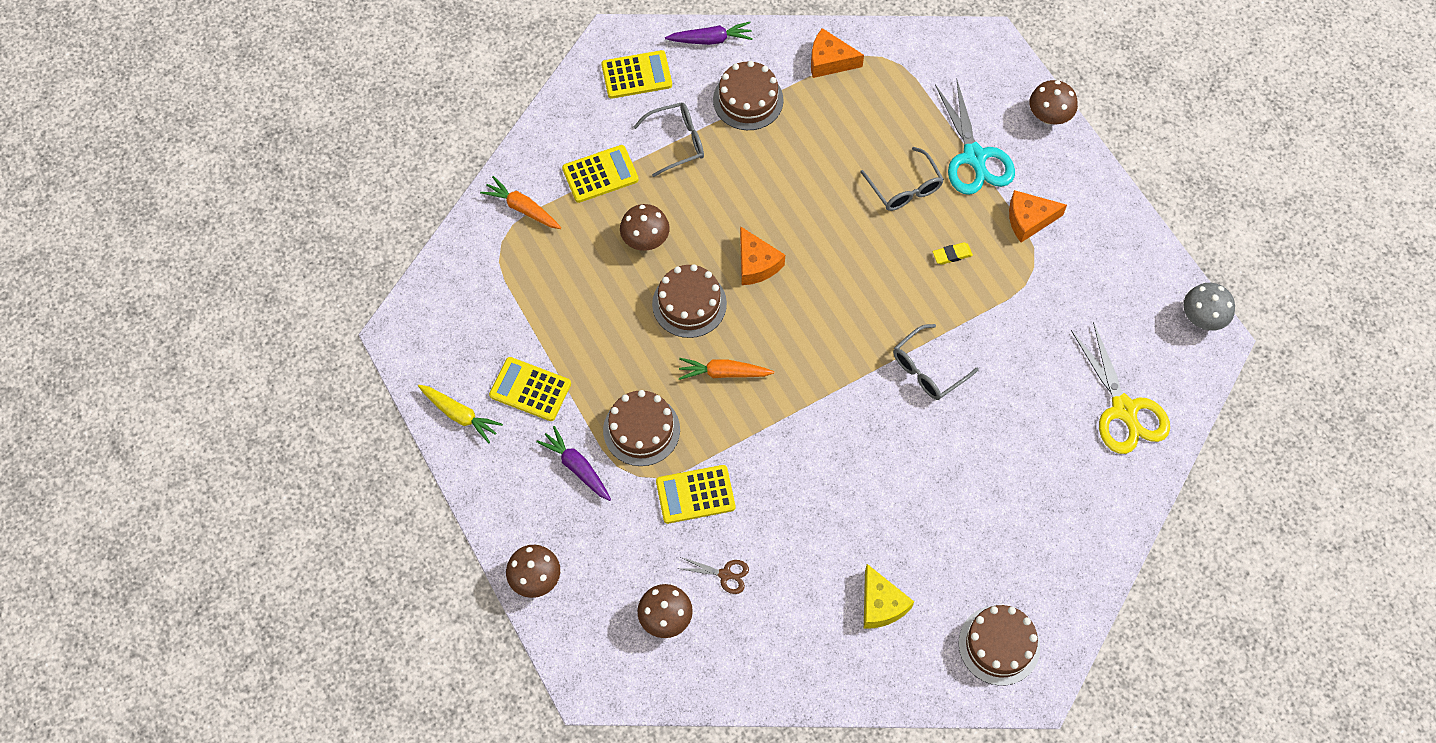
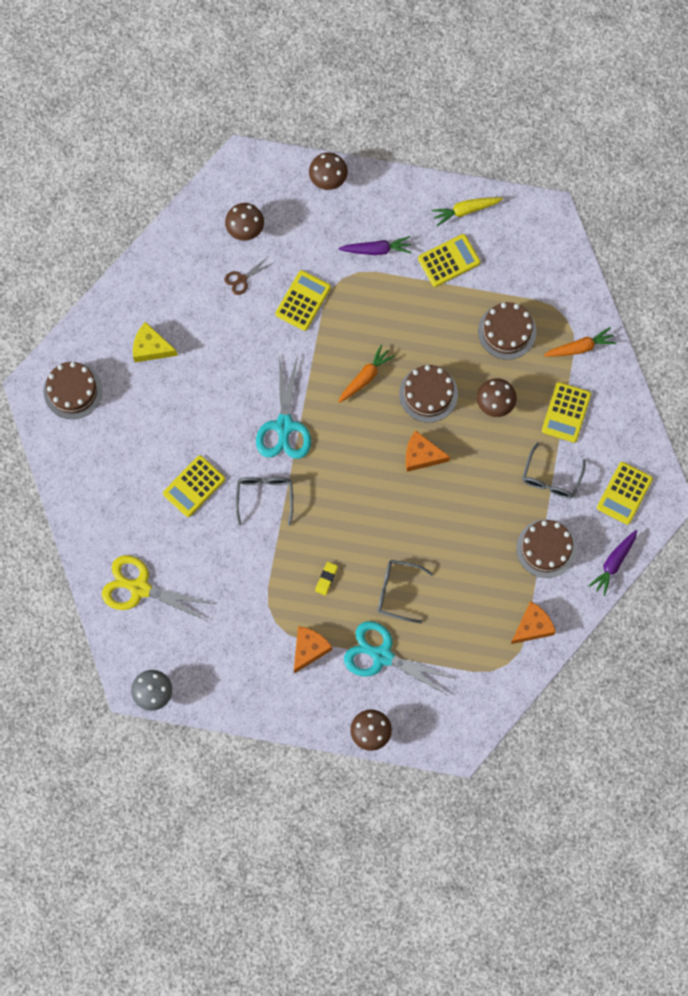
camera: 130 degrees right, 10 degrees up
(641, 430) = (369, 302): brown cake -> brown cake (507, 331)
(842, 408) = (284, 426): none -> turquoise scissors
(980, 442) = (194, 486): none -> yellow calculator

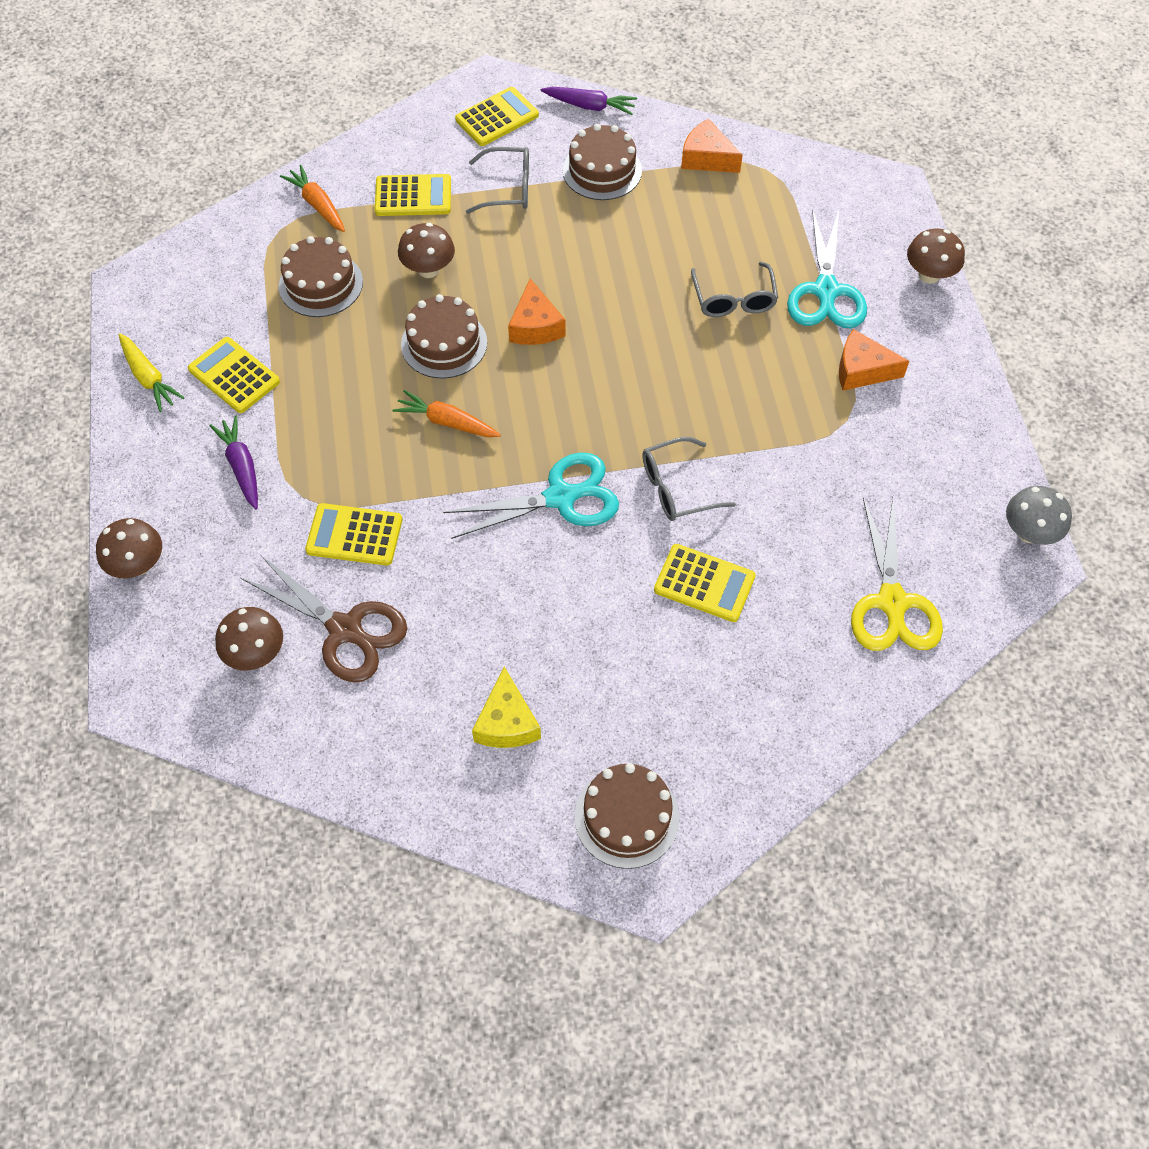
camera: 110 degrees left, 15 degrees down
(242, 279) = (345, 629): brown scissors -> brown scissors, size x2.10
(326, 579) = (757, 380): yellow eraser -> none
(624, 493) = (497, 117): yellow calculator -> yellow calculator turned 45 degrees counterclockwise

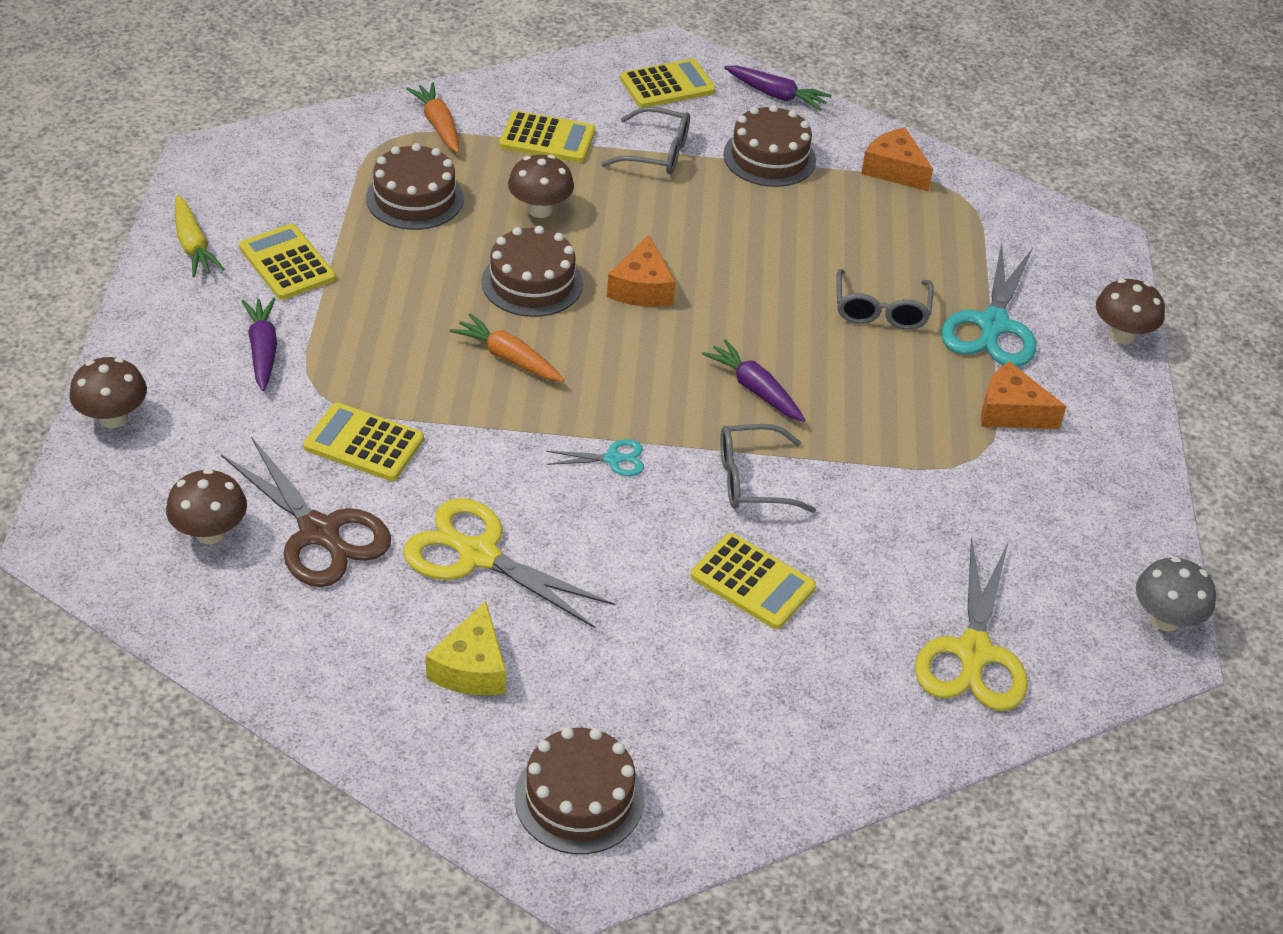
camera: 10 degrees right, 15 degrees down
(480, 617) = (478, 555): none -> yellow scissors
(560, 497) = (613, 459): turquoise scissors -> turquoise scissors, size x0.48
(655, 401) = (755, 389): none -> purple carrot

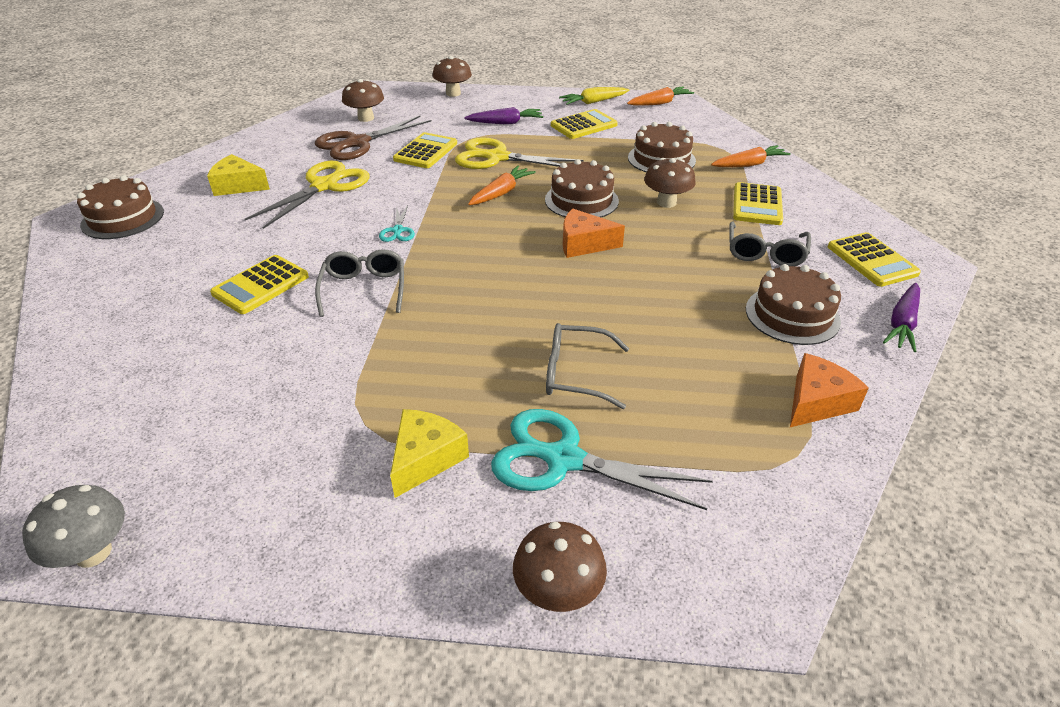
camera: 95 degrees right, 5 degrees down
(213, 175) = (659, 103): none -> orange carrot
(755, 389) = (466, 294): purple carrot -> none
(973, 653) = (133, 396): yellow scissors -> yellow scissors (497, 158)
(1011, 411) = (425, 458): orange cheese -> yellow cheese

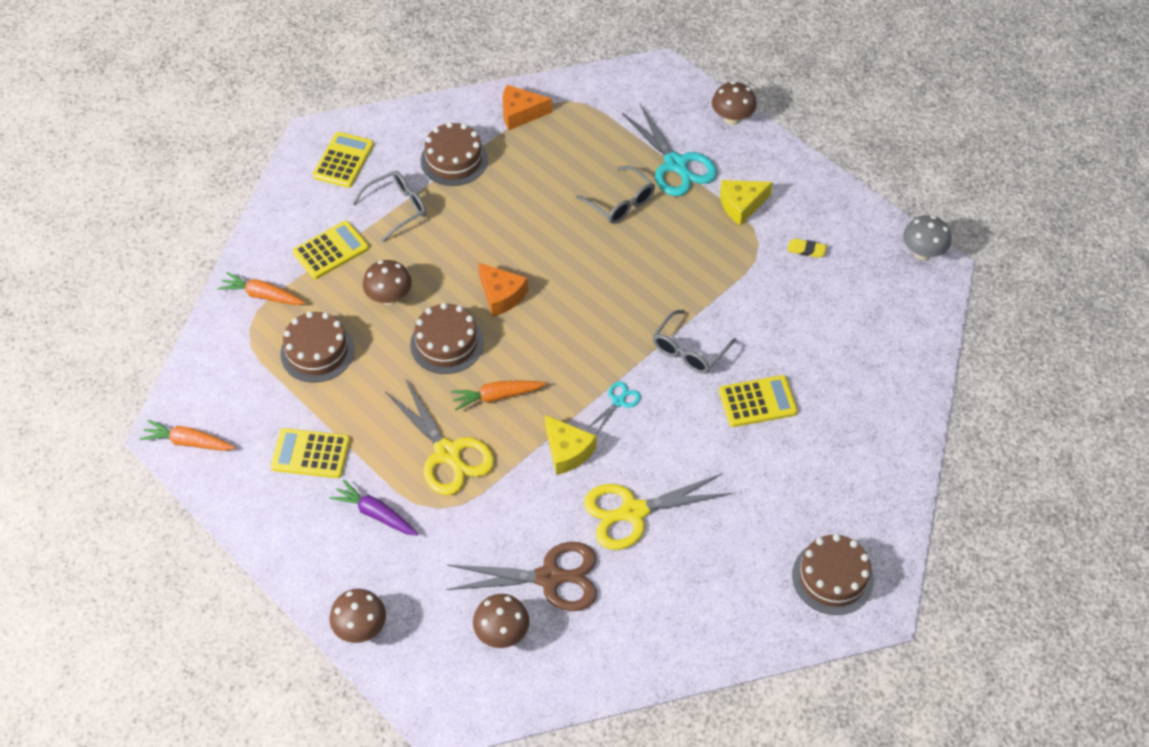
camera: 140 degrees left, 15 degrees up
(238, 186) = (709, 568): yellow cheese -> yellow cheese (567, 451)
(291, 452) = (806, 250): none -> yellow eraser
(425, 151) = (500, 511): yellow calculator -> none
(593, 102) = (245, 493): yellow carrot -> none
(902, 323) = (405, 118): purple carrot -> none

